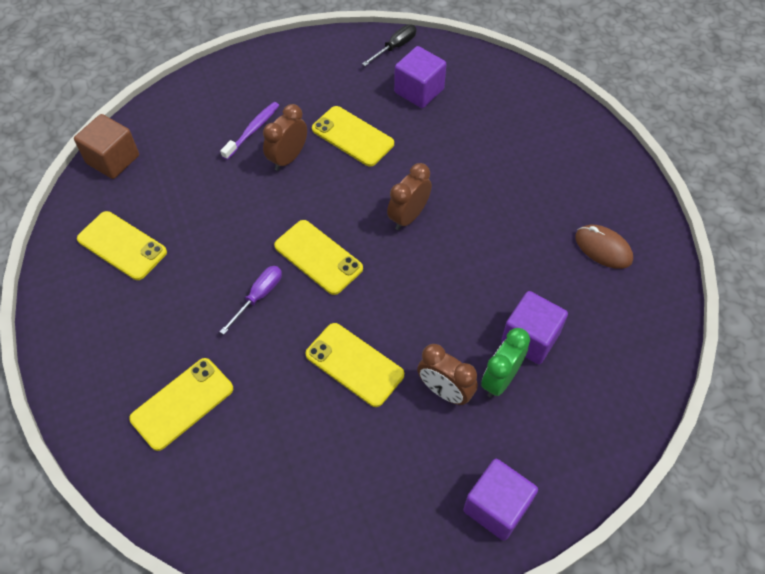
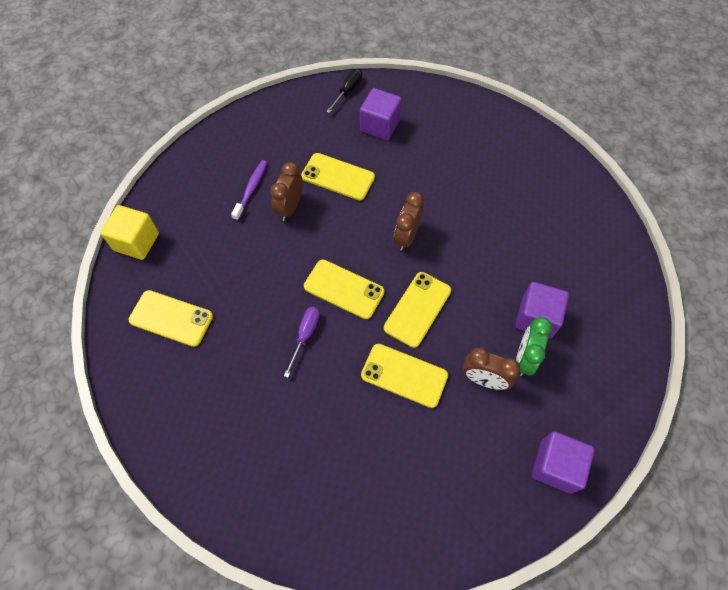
camera: 15 degrees left, 5 degrees up
(113, 159) = (136, 242): brown cube -> yellow cube
(182, 404) = (271, 447): yellow phone -> yellow phone (417, 309)
(603, 248) = (568, 229): brown mouse -> none

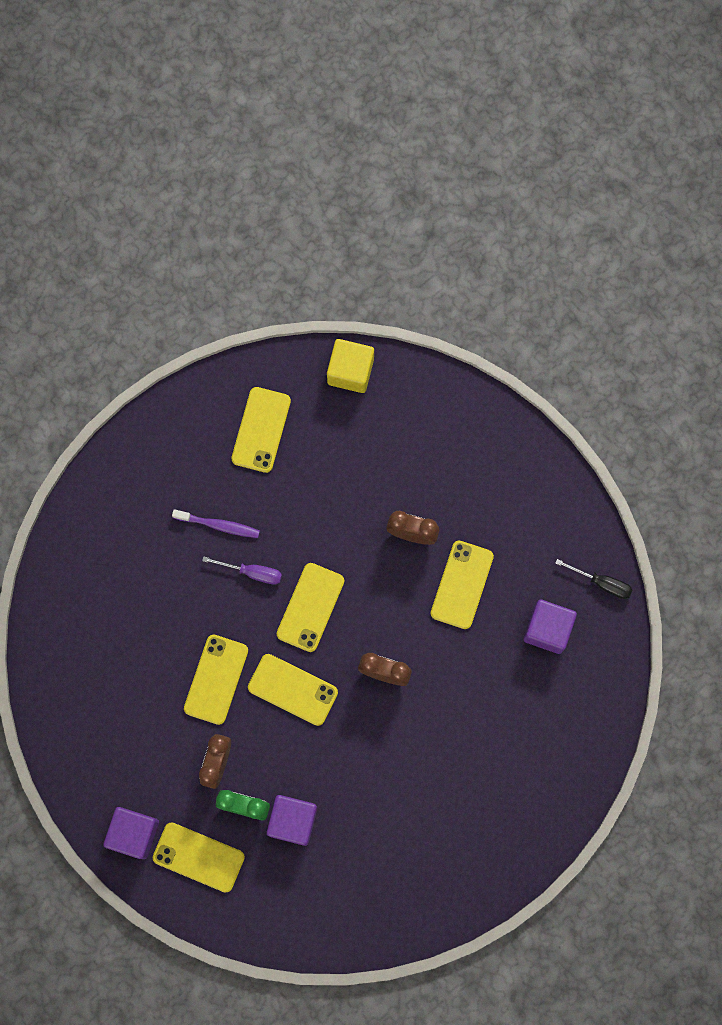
camera: 85 degrees right, 15 degrees up
(251, 189) = (434, 485): purple toothbrush -> purple toothbrush (219, 525)
(575, 403) = (198, 857): none -> yellow phone

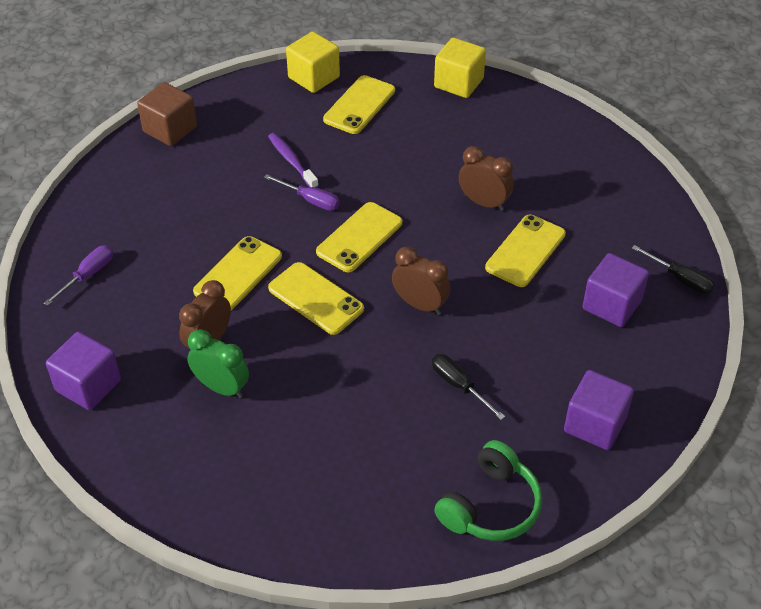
camera: 15 degrees right, 30 degrees down
(84, 716) = (88, 275): none -> purple screwdriver
(87, 512) = (170, 129): none -> brown cube
(198, 857) = (149, 423): yellow phone -> none
(204, 400) = (314, 77): none -> yellow cube
(219, 525) = (291, 161): purple toothbrush -> purple toothbrush turned 150 degrees counterclockwise
(292, 821) = (270, 413): purple cube -> purple cube (595, 424)
(437, 751) = (459, 386): none -> black screwdriver
(488, 861) = (490, 506): none -> green headphones

